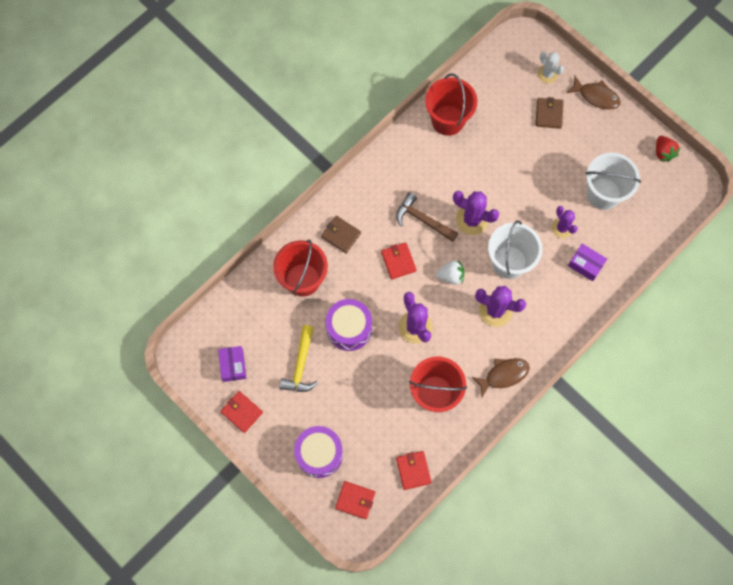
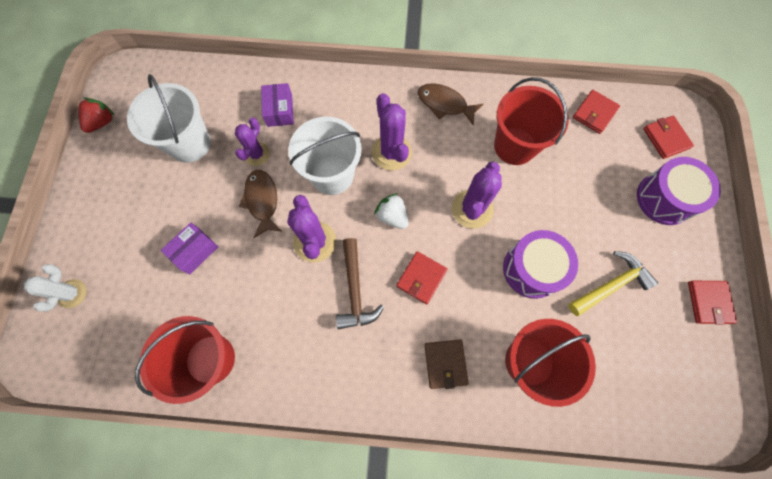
camera: 130 degrees left, 0 degrees up
(233, 365) = (680, 354): purple box -> purple box (195, 251)
(549, 114) = (127, 256): brown wallet -> none
(596, 96) = (71, 224): brown fish -> brown fish (262, 201)

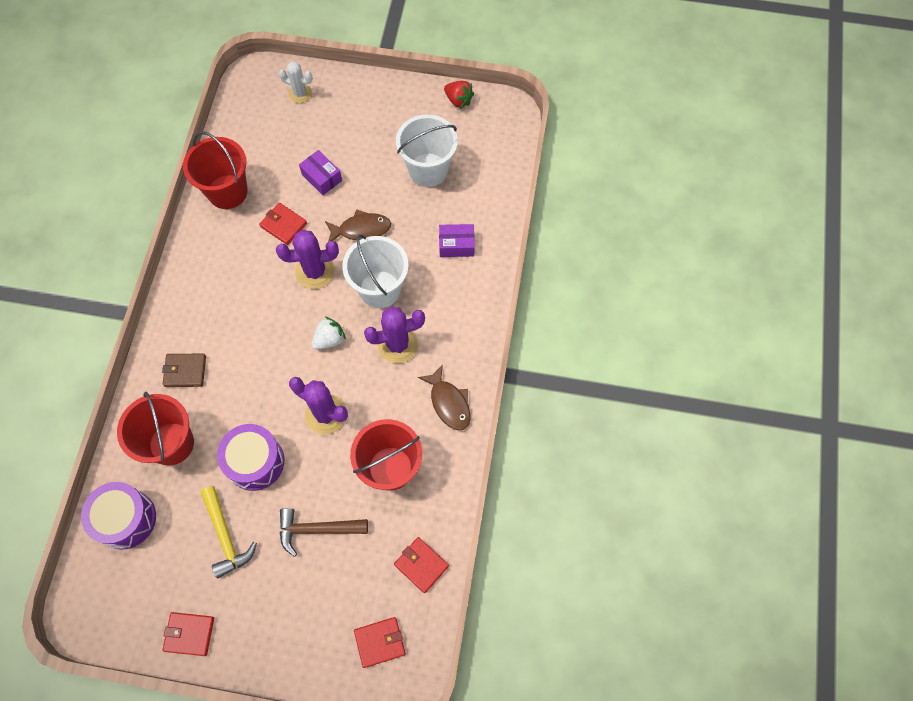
camera: 95 degrees right, 5 degrees down
(257, 154) = (410, 225): purple cactus -> none
(355, 290) = (264, 302): brown hammer -> brown hammer (317, 529)
(421, 278) = (265, 359): red wallet -> red wallet (283, 225)
(445, 104) = (449, 403): brown fish -> brown fish turned 120 degrees clockwise
(664, 198) = (307, 619): purple drum -> purple drum (126, 519)

